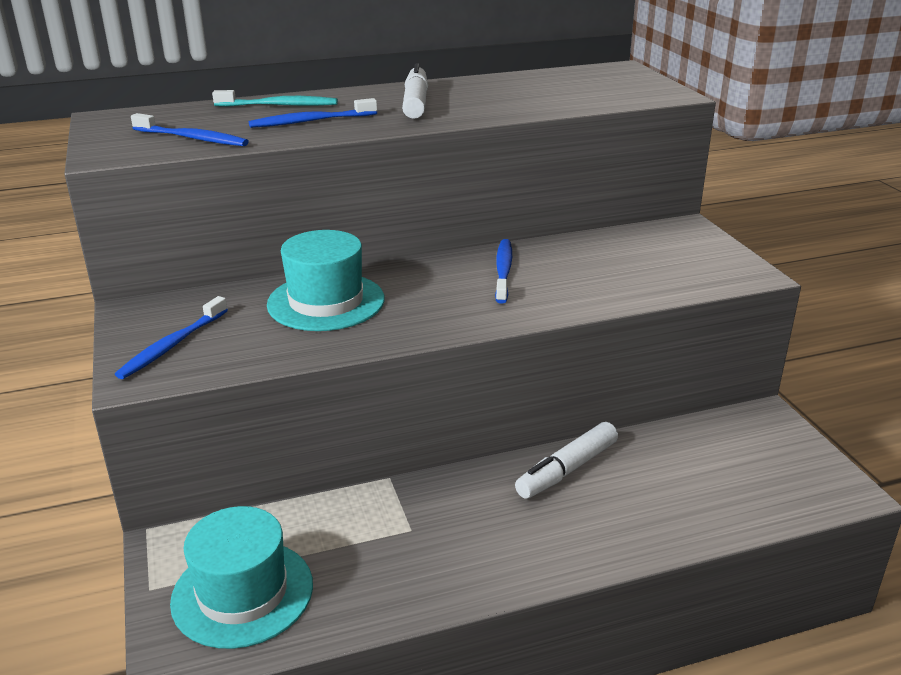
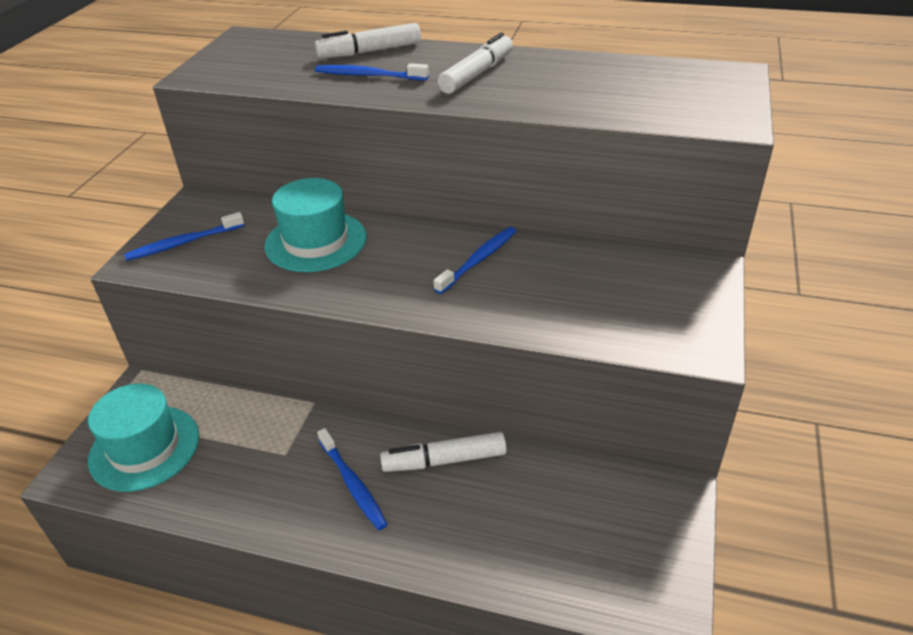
camera: 35 degrees right, 10 degrees up
(192, 138) = (266, 73): blue toothbrush -> blue toothbrush (352, 484)
(278, 105) = (370, 51): turquoise toothbrush -> white marker

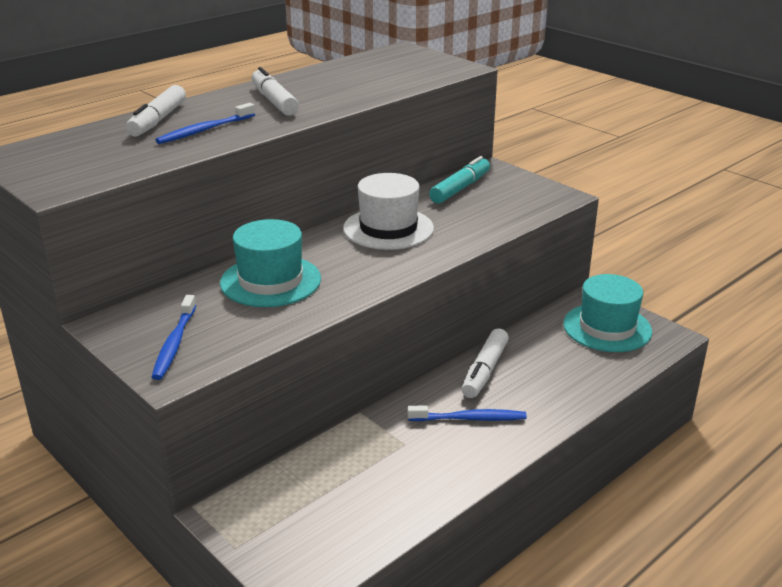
camera: 60 degrees left, 10 degrees down
(144, 448) = (313, 525): turquoise hat -> turquoise hat (607, 328)
(478, 260) = (388, 228): blue toothbrush -> white hat
(625, 267) = (460, 188): none -> turquoise marker

